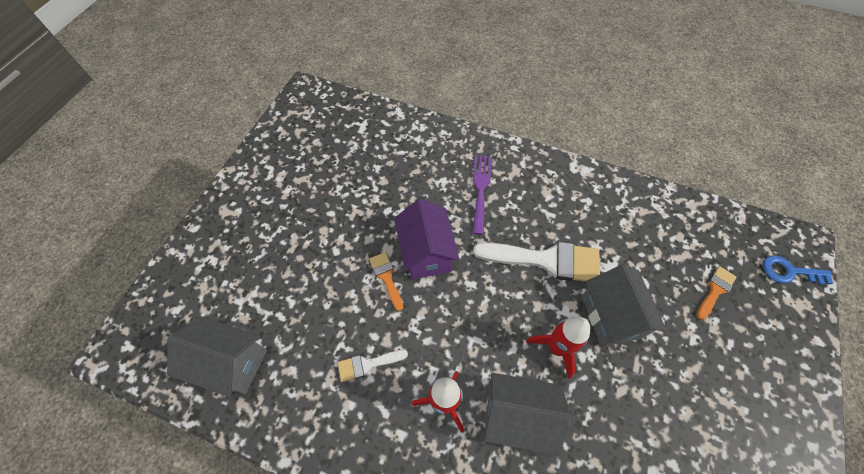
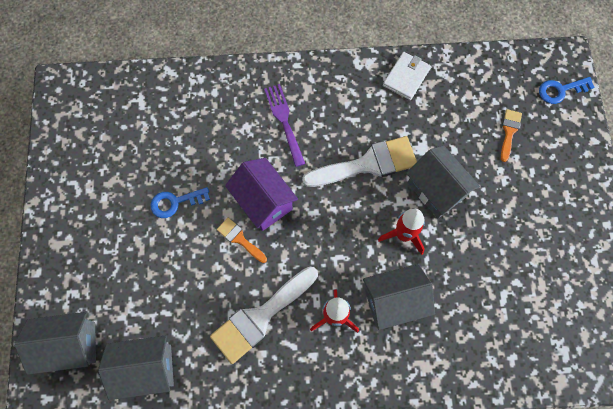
camera: 25 degrees left, 10 degrees up
(179, 306) = (70, 345): none -> grey house
(345, 219) = (175, 202): none -> blue key
(367, 364) = (260, 317): white brush -> white brush, size x2.01
(618, 196) = (406, 77): none -> white wallet

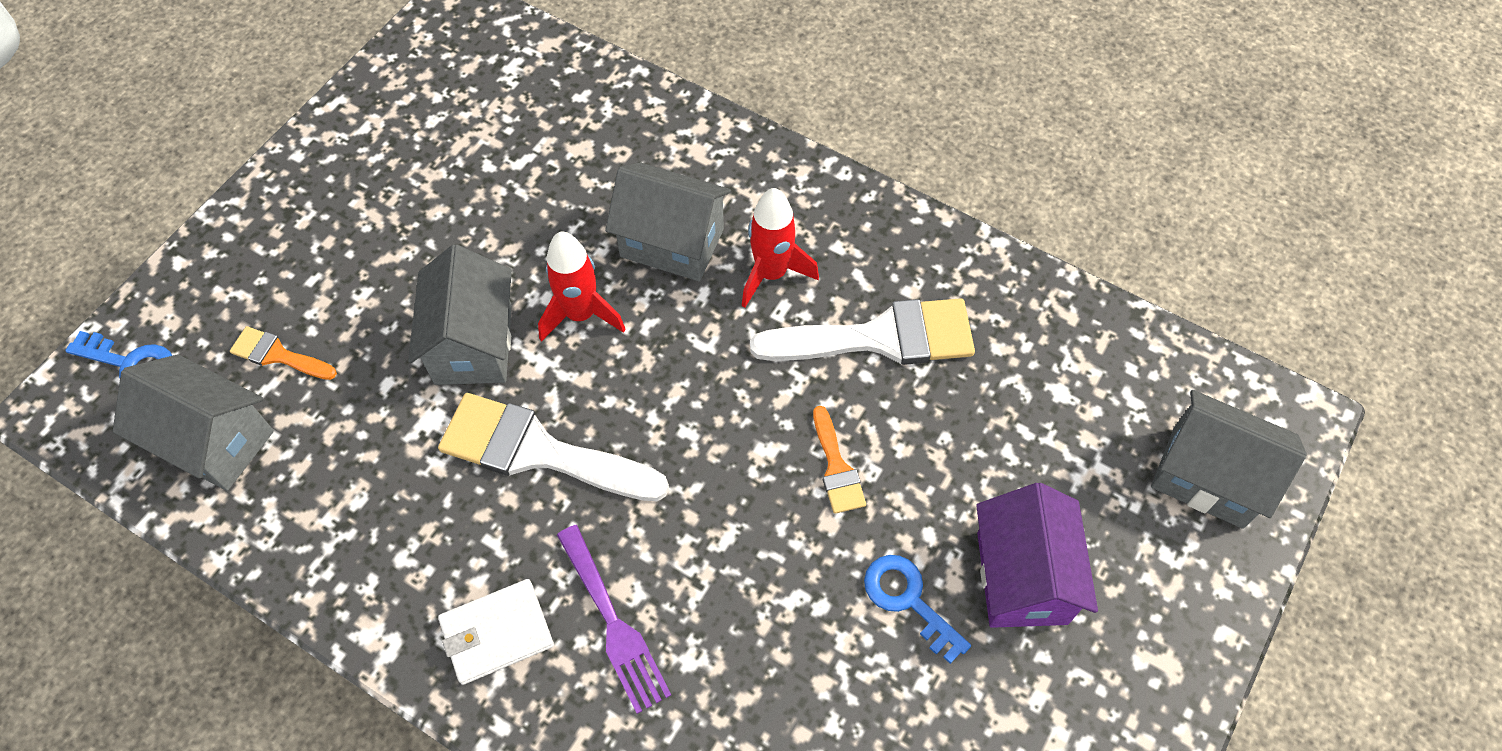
camera: 145 degrees left, 10 degrees down
(146, 368) = (1096, 372): grey house -> grey house (214, 441)
(175, 202) = (909, 601): blue key -> blue key turned 150 degrees counterclockwise
(263, 202) = (756, 501): purple house -> purple house (1022, 577)
(284, 121) = (614, 624): purple fork -> purple fork turned 45 degrees counterclockwise
(406, 77) = (335, 558): white wallet -> white wallet (496, 633)
(509, 132) = (278, 355): orange brush -> orange brush turned 60 degrees clockwise

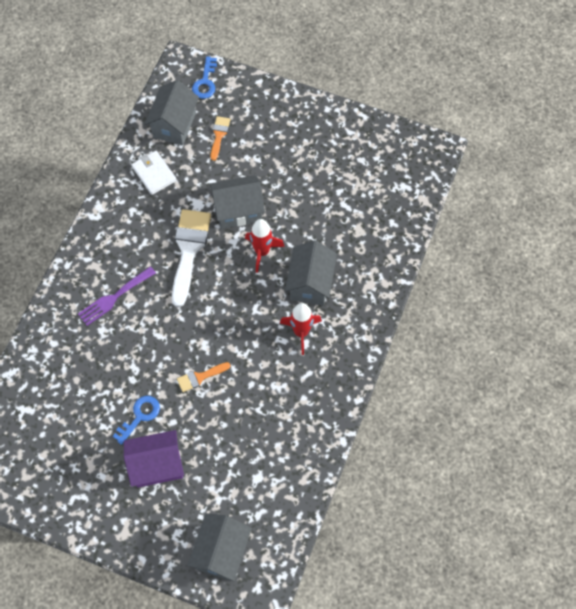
camera: 80 degrees right, 5 degrees up
(496, 633) = (105, 254): white wallet -> white wallet (154, 174)
(879, 337) = (273, 388): white brush -> none

